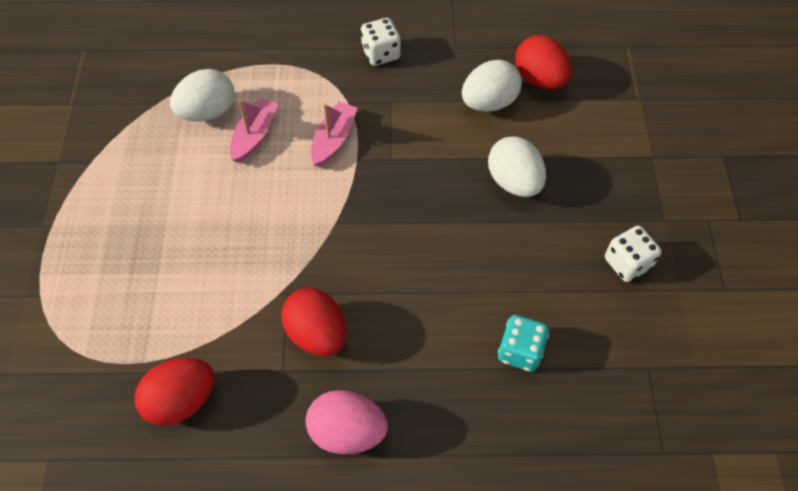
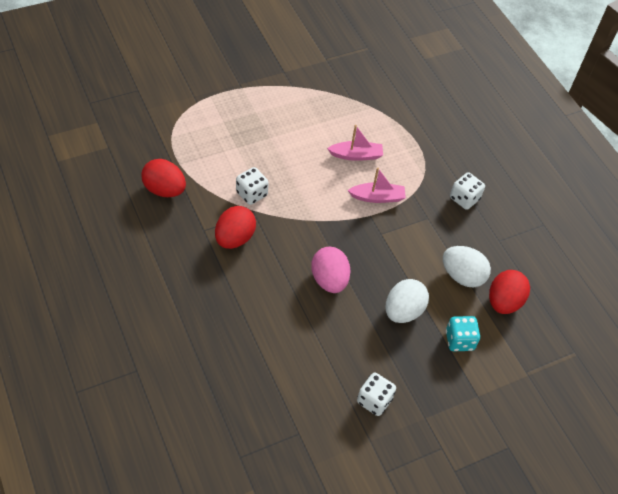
camera: 60 degrees right, 5 degrees down
(208, 112) = (359, 125): white egg -> none
(251, 284) = (251, 194): none -> white dice
(347, 431) = (180, 275): pink egg -> pink egg (329, 280)
(520, 351) = (274, 352): turquoise dice -> turquoise dice (459, 340)

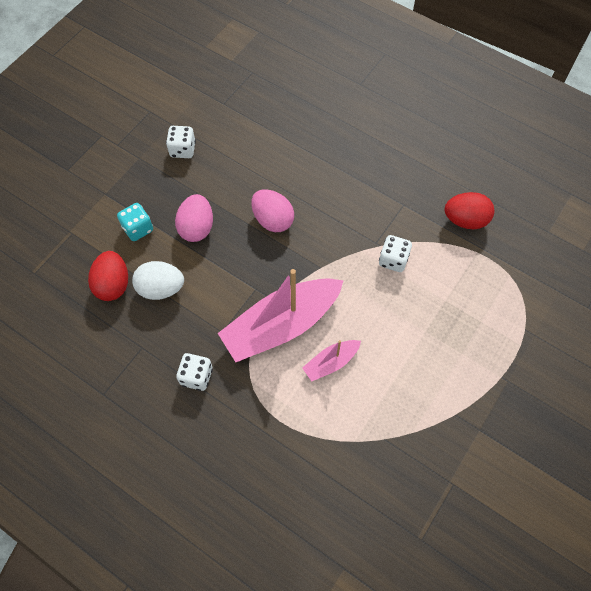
camera: 155 degrees right, 10 degrees up
(234, 238) = (373, 211): red egg -> none
(377, 197) = (281, 325): pink boat -> pink boat, size x2.12
(403, 311) = (197, 227): white egg -> pink egg

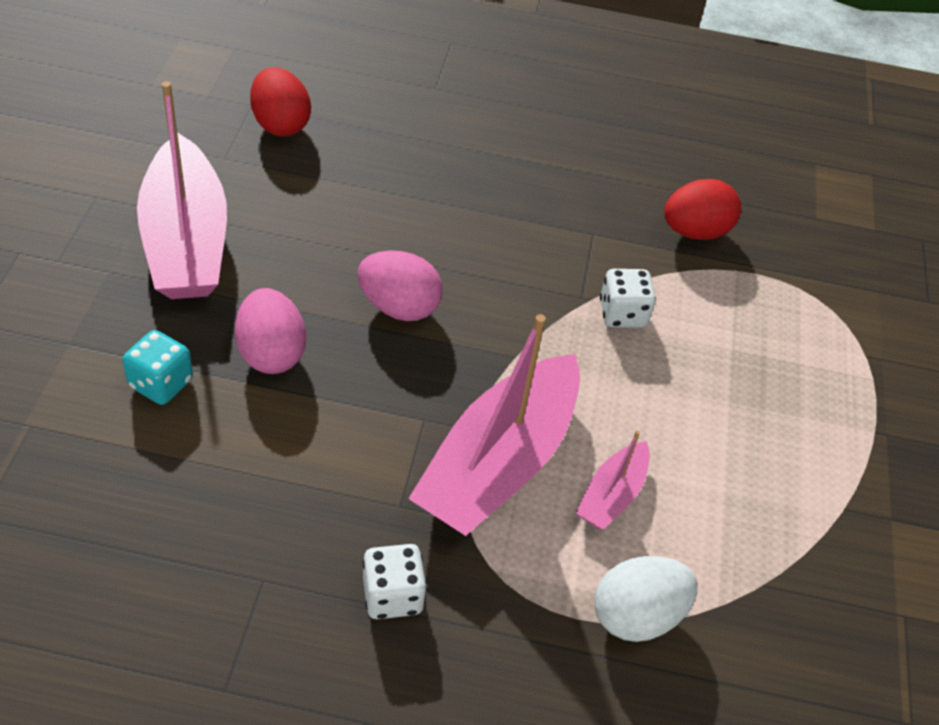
camera: 30 degrees left, 15 degrees down
(113, 284) = (155, 489): red egg -> red egg (280, 124)
(161, 288) = (252, 469): white egg -> white egg (637, 615)
(182, 150) = (186, 240): white dice -> pink boat

